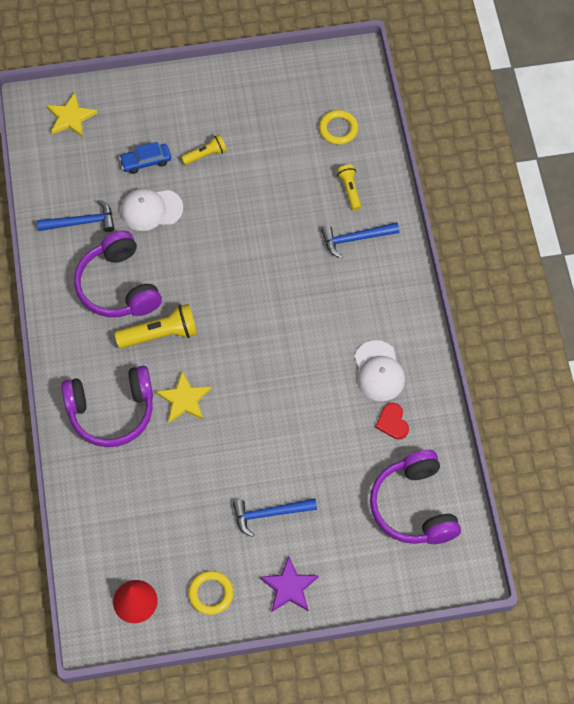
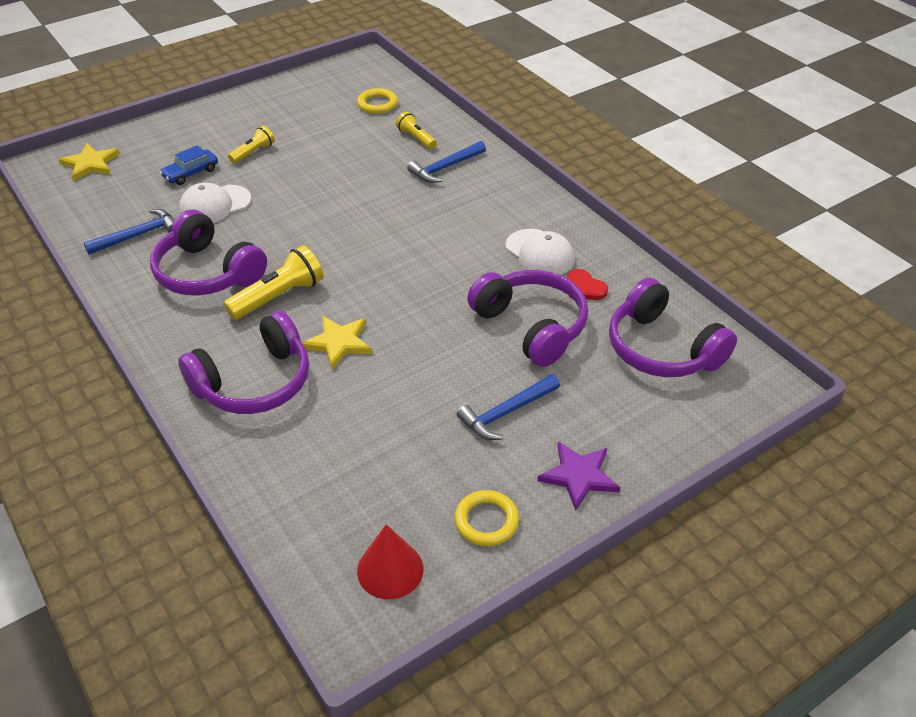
camera: 25 degrees left, 20 degrees down
(330, 443) = (531, 326): none -> purple headphones

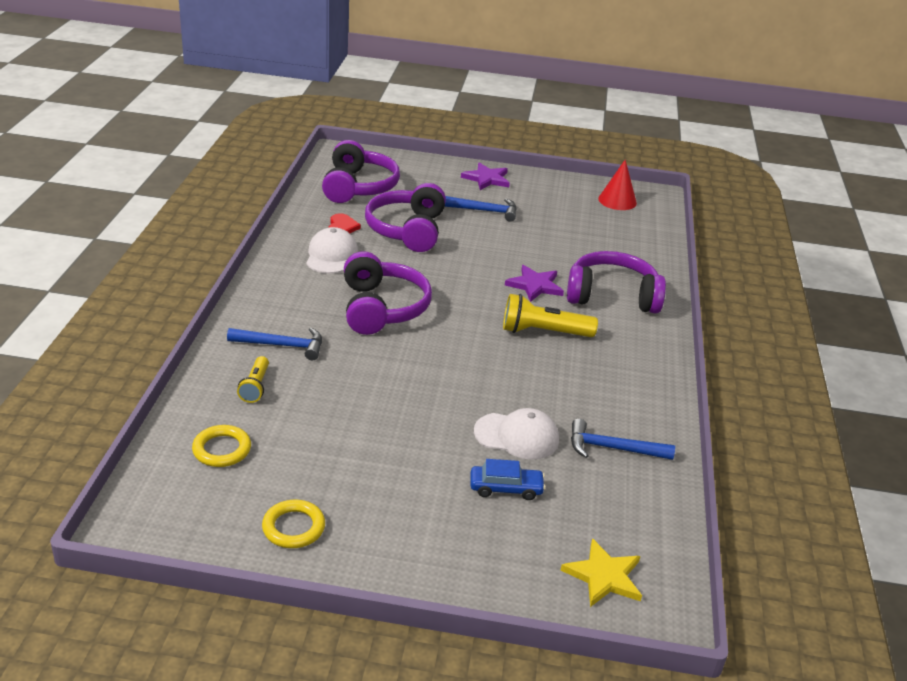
camera: 140 degrees left, 10 degrees down
(207, 273) = (580, 379): purple headphones -> purple headphones (382, 308)
(253, 152) = (419, 473): yellow flashlight -> none
(338, 343) = (535, 285): yellow star -> purple star
(486, 521) = (552, 190): yellow ring -> yellow ring (293, 527)

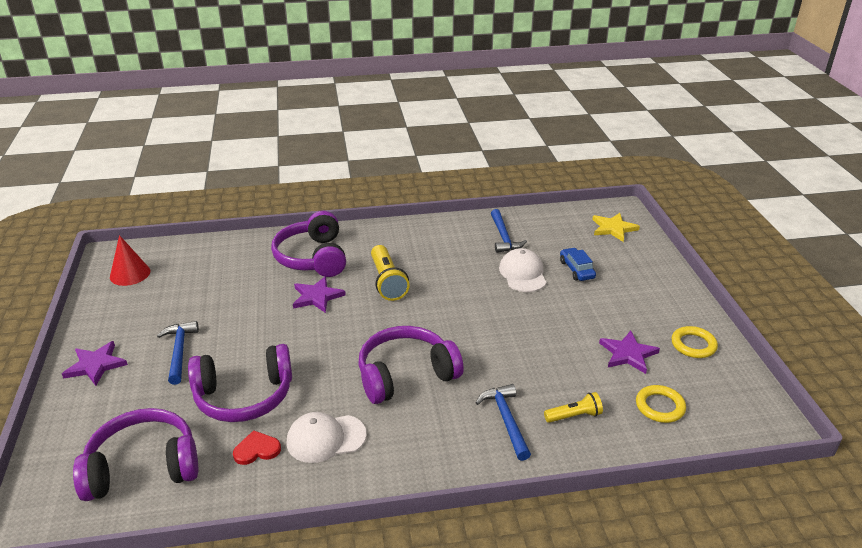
camera: 105 degrees left, 0 degrees up
(315, 462) = (628, 354): none -> purple star

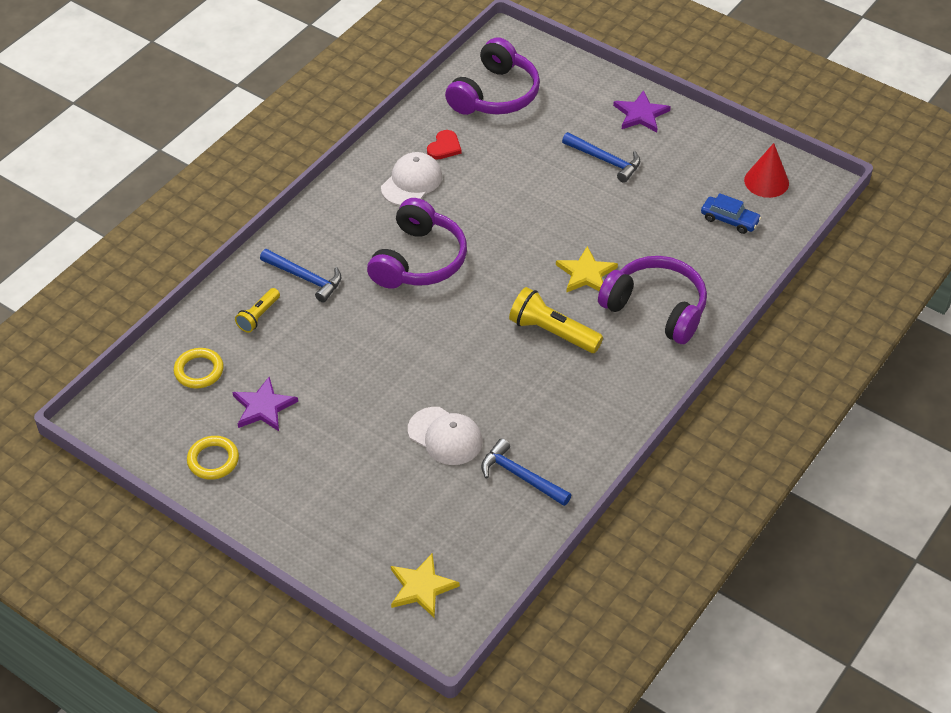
camera: 135 degrees right, 15 degrees up
(244, 396) = (507, 167): purple headphones -> none
(317, 296) = (586, 273): purple star -> yellow star
(576, 269) = (399, 483): blue car -> blue car (729, 220)

